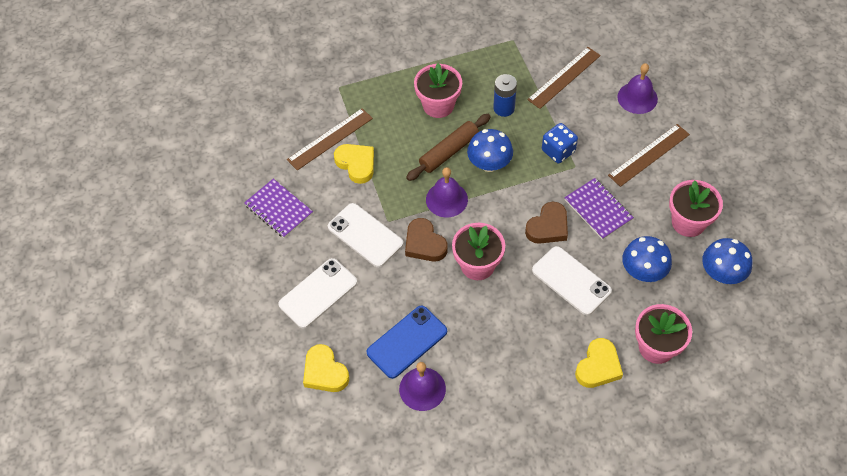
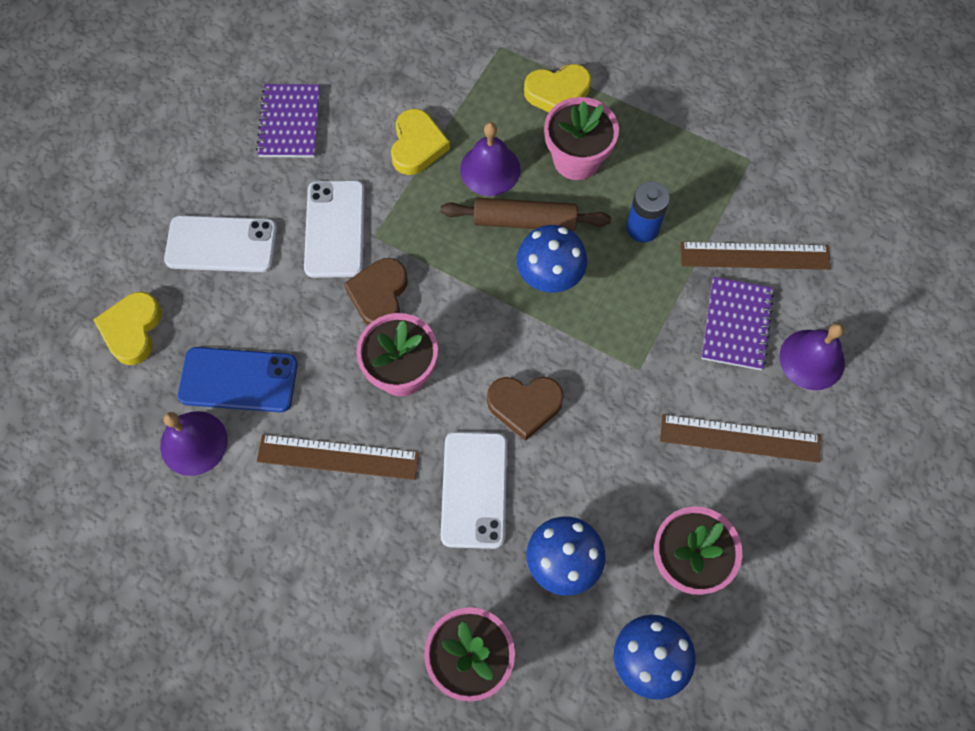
camera: 45 degrees right, 10 degrees up
(330, 139) = (425, 94): brown ruler -> brown ruler (338, 457)
(446, 199) = (458, 270): purple bell -> purple bell (490, 169)
(558, 151) = (641, 333): blue dice -> none
(598, 210) = (602, 442): purple notebook -> purple notebook (736, 325)
(598, 366) = (384, 611): yellow heart -> yellow heart (558, 93)

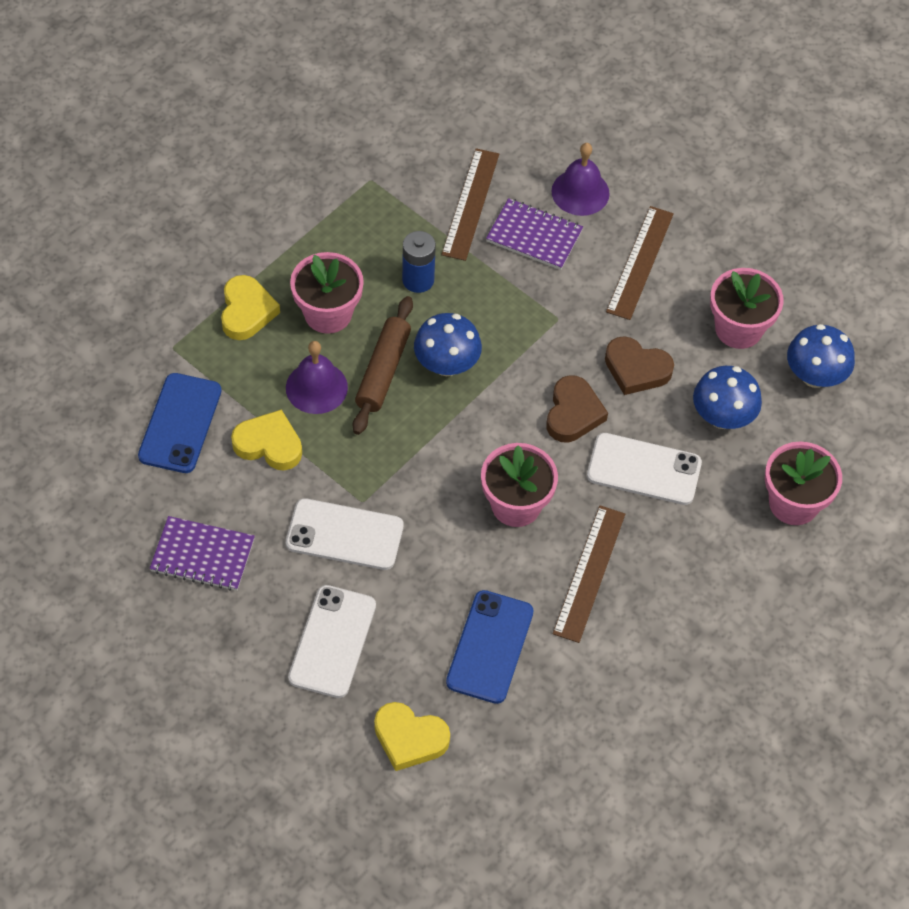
camera: 80 degrees left, 10 degrees down
(193, 443) = (547, 696): purple bell -> none
(379, 295) = (430, 509): brown heart -> brown heart (636, 369)
(421, 72) = (180, 423): none -> blue phone

